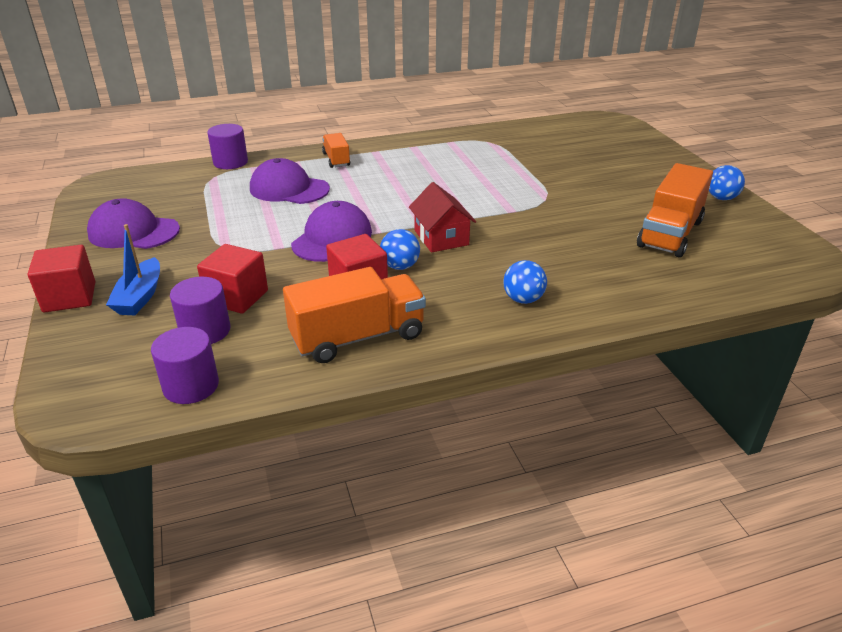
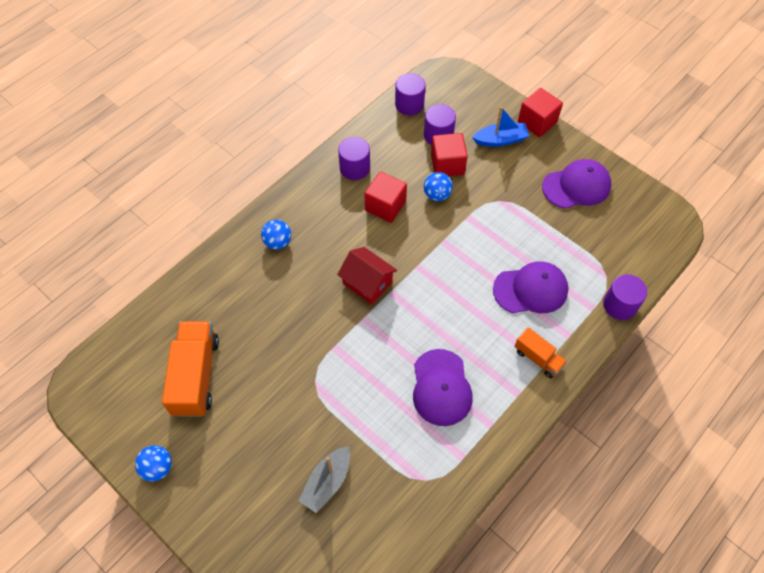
camera: 150 degrees right, 25 degrees up
(140, 297) = (500, 140): blue boat -> blue boat turned 105 degrees clockwise
(332, 238) = (442, 244): purple cap -> purple cap (441, 387)
(358, 337) = (354, 168): orange truck -> purple cylinder
(400, 266) = (374, 237): blue ball -> blue ball (437, 195)
(567, 158) = (327, 482): none -> grey boat

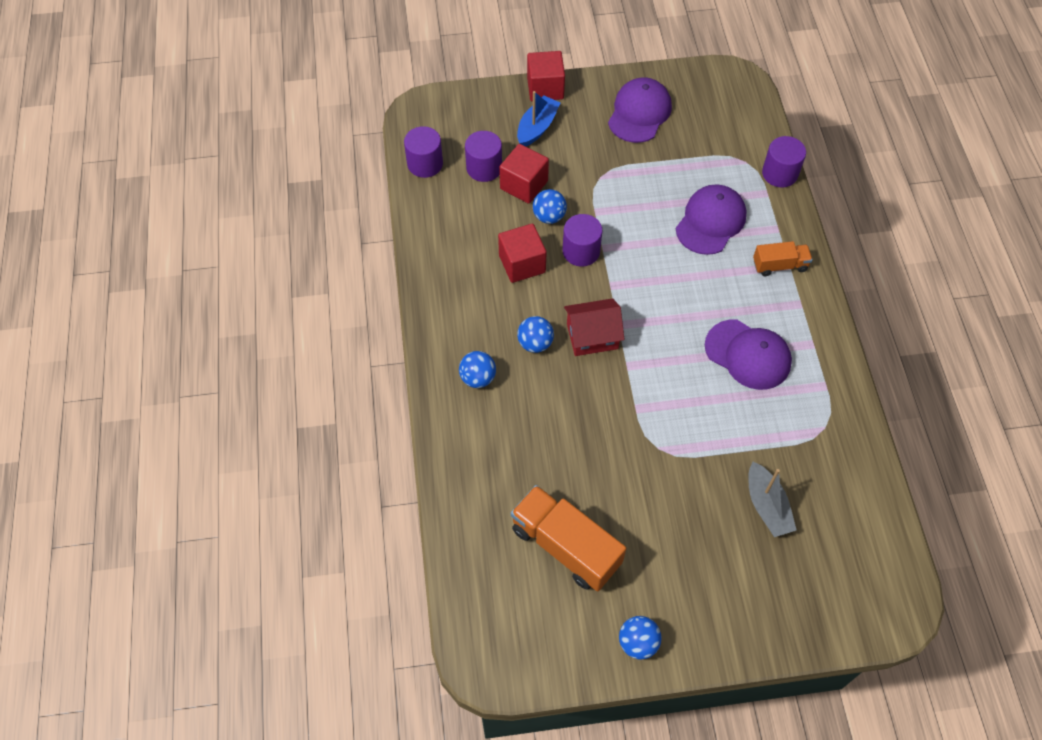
camera: 50 degrees left, 0 degrees up
(332, 255) = (535, 343): none -> blue ball
(354, 168) = (454, 257): purple cylinder -> purple cylinder (581, 251)

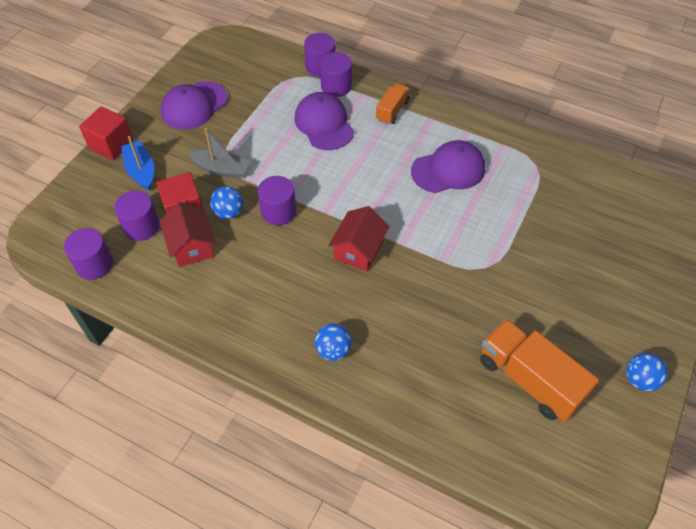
camera: 55 degrees left, 5 degrees down
(494, 214) = (191, 246): none -> red house
(522, 264) = (254, 255): red cube -> none
(535, 343) = (334, 290): blue ball -> none
(565, 546) = (529, 379): orange truck -> orange truck turned 60 degrees clockwise
(639, 113) = (194, 106): purple cap -> purple cap turned 105 degrees counterclockwise
(766, 201) = (336, 86): none -> purple cylinder
(767, 506) = (575, 233): grey boat -> grey boat (221, 169)

